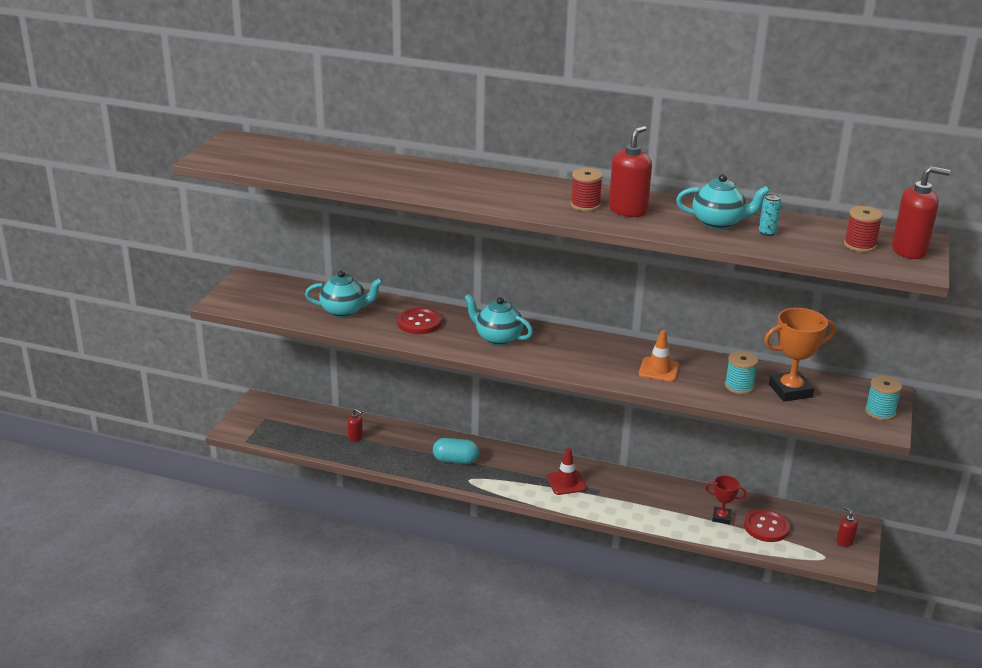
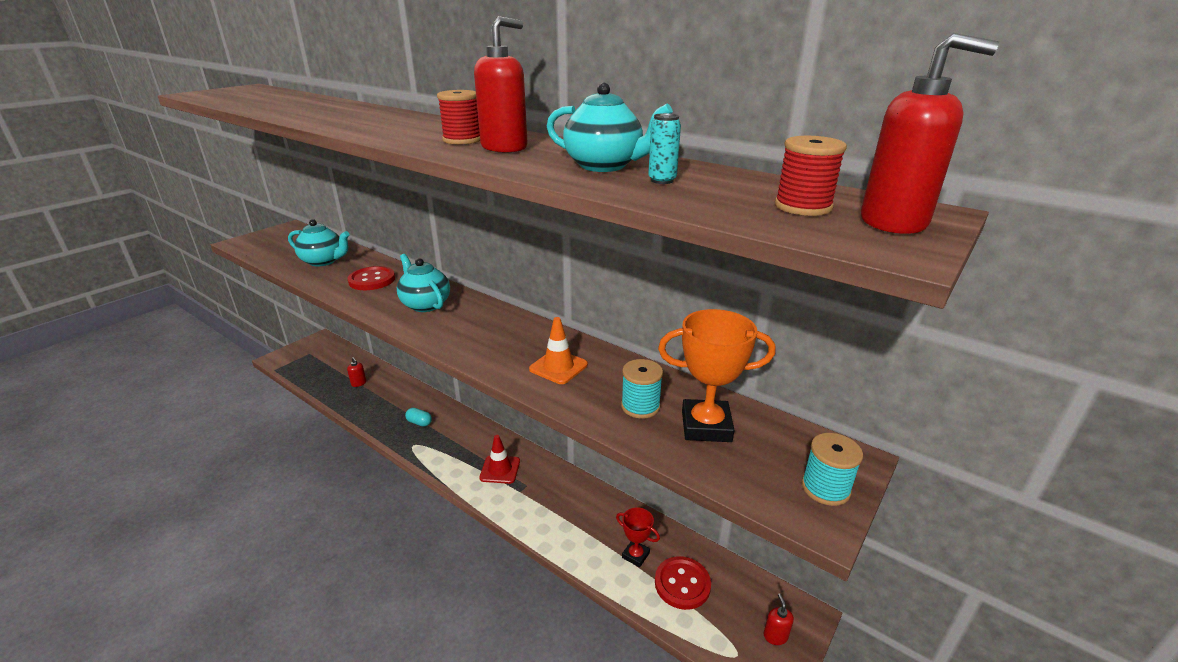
camera: 20 degrees right, 0 degrees up
(455, 460) = (419, 422): turquoise capsule -> turquoise capsule, size x0.63

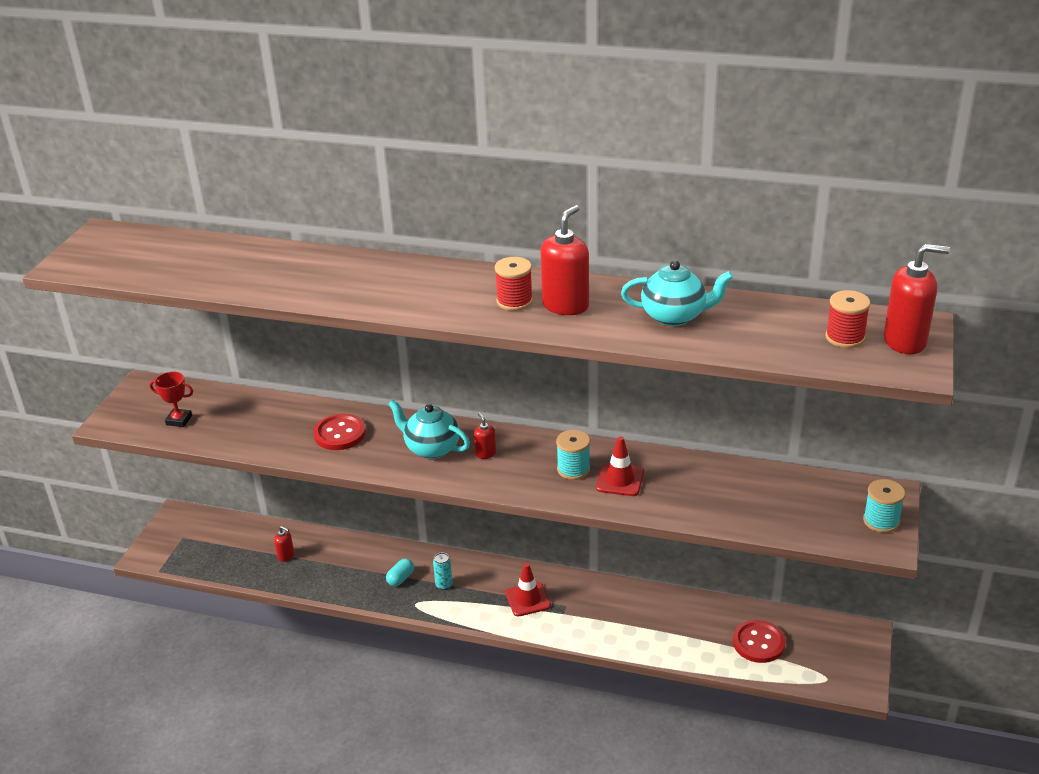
camera: 20 degrees left, 5 degrees up
(323, 261) = (253, 423): turquoise teapot -> none
(419, 422) = (400, 578): turquoise capsule -> turquoise capsule turned 60 degrees counterclockwise
(558, 367) = (620, 480): orange traffic cone -> red traffic cone
(635, 555) = (707, 633): red trophy -> red trophy (179, 420)
(640, 406) = (714, 496): turquoise spool -> turquoise spool (573, 469)
(662, 180) = (733, 327): turquoise can -> turquoise can (444, 585)
(706, 426) = (775, 498): orange trophy -> none
(775, 636) = (849, 656): red soap dispenser -> red soap dispenser (485, 453)

